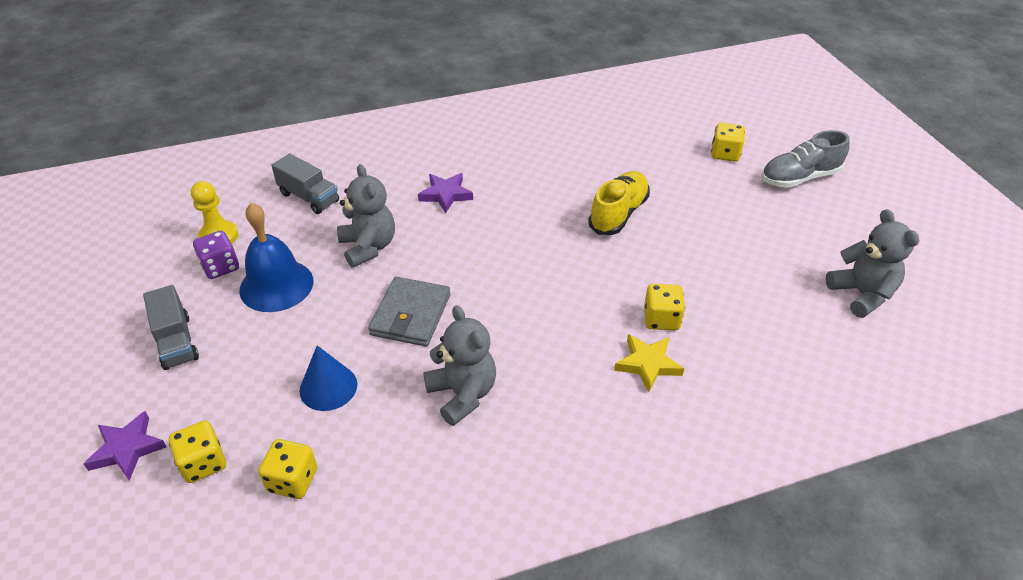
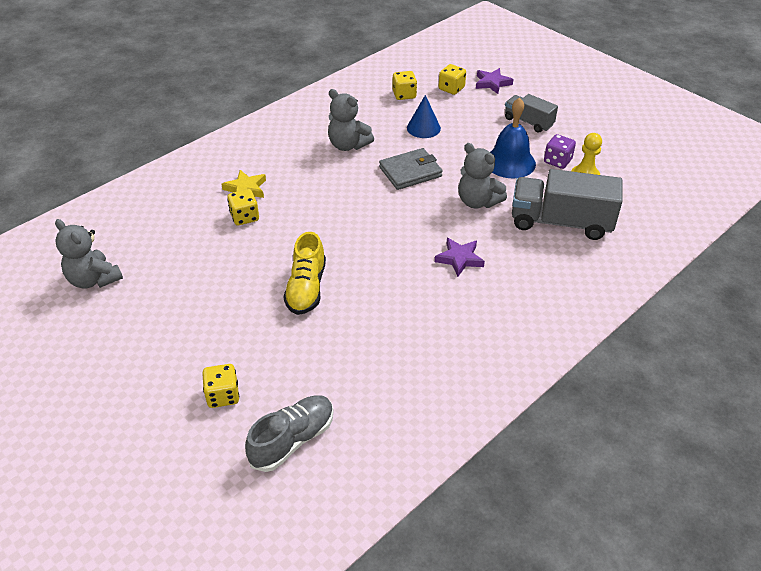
camera: 155 degrees right, 0 degrees up
(309, 197) = (560, 222): grey truck -> grey truck, size x1.77
(411, 315) = (410, 172): grey wallet -> grey wallet turned 75 degrees clockwise
(799, 178) = (140, 388): grey shoe -> grey shoe (292, 440)

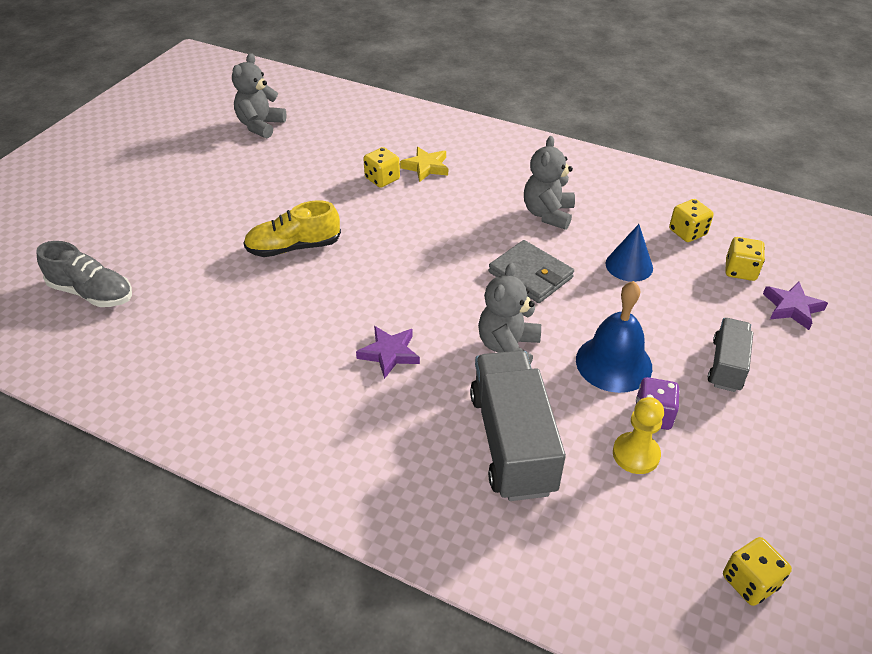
camera: 70 degrees right, 0 degrees up
(223, 395) = (139, 236): yellow dice -> yellow dice (749, 582)

